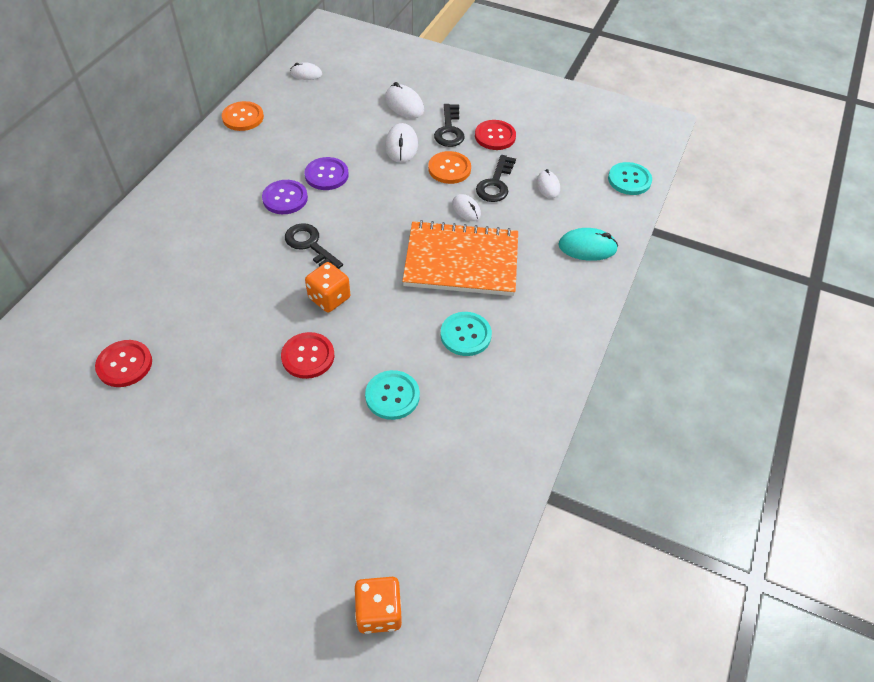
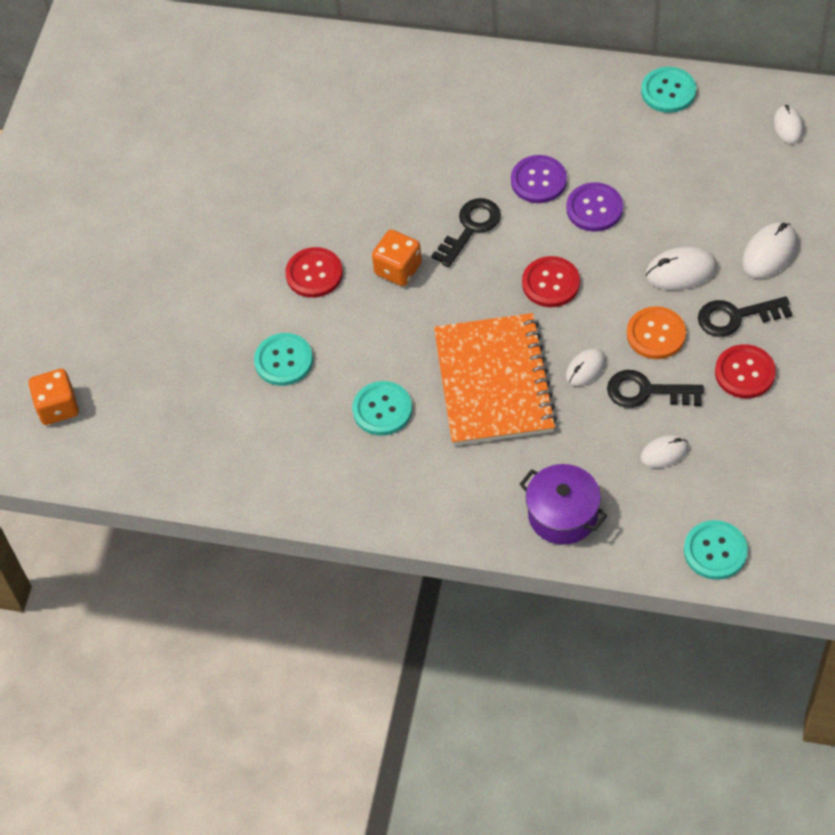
camera: 85 degrees right, 5 degrees up
(124, 364) = (265, 130): red button -> red button (551, 283)
(243, 117) = (668, 91): orange button -> turquoise button
(587, 247) = (562, 514): turquoise mouse -> purple pot

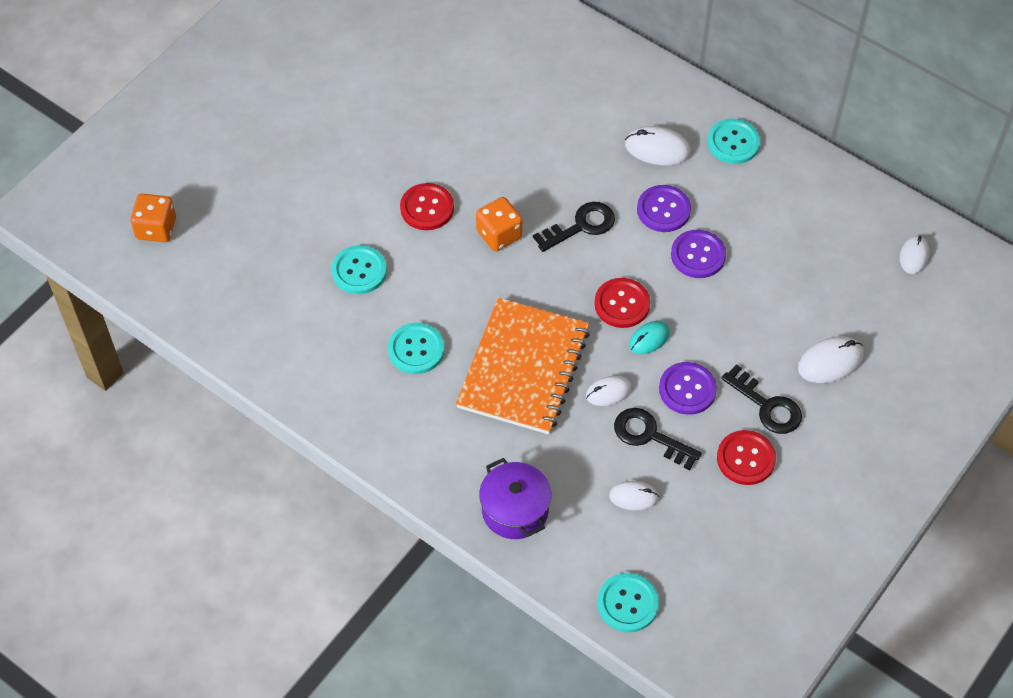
camera: 20 degrees right, 0 degrees up
(594, 304) = (649, 339): none -> turquoise mouse
(656, 334) = (687, 389): orange button -> purple button
(668, 91) = (824, 179): turquoise button -> turquoise button (733, 142)
(681, 271) = (741, 343): white mouse -> white mouse (657, 148)
(736, 317) = (767, 406): black key -> black key turned 150 degrees counterclockwise

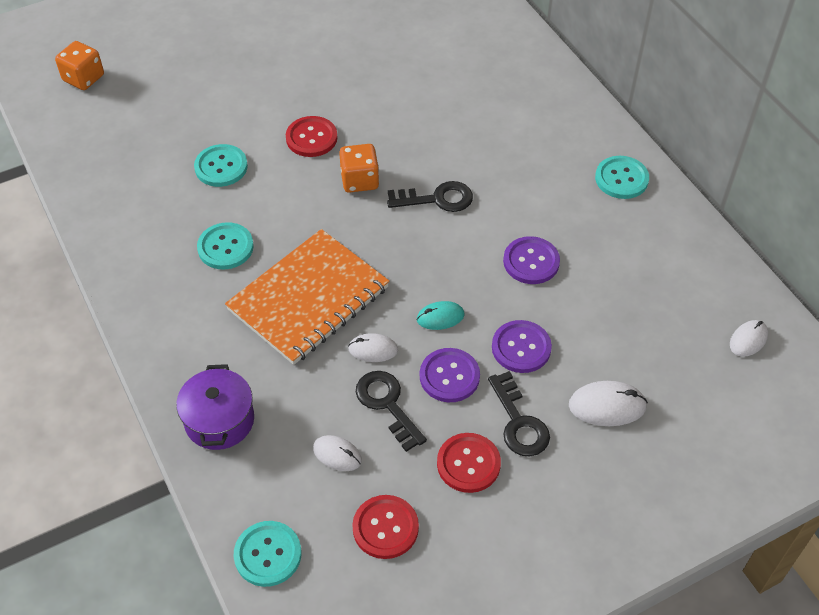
camera: 25 degrees right, 5 degrees down
(622, 304) = (433, 278): red button -> red button (385, 528)
(657, 148) = (546, 160): white mouse -> none
(663, 210) = (521, 212): purple button -> purple button (521, 348)

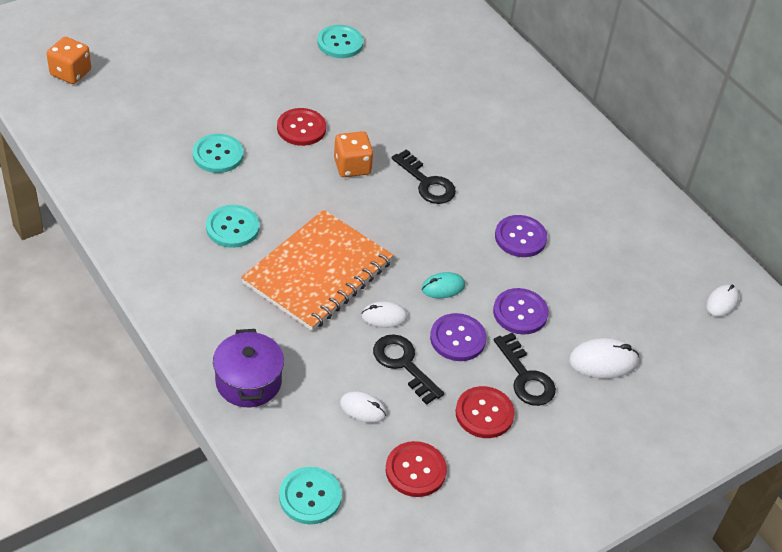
camera: 10 degrees left, 5 degrees down
(437, 199) = (427, 183): black key -> black key turned 60 degrees clockwise
(621, 179) = (594, 164): turquoise button -> turquoise button (340, 43)

